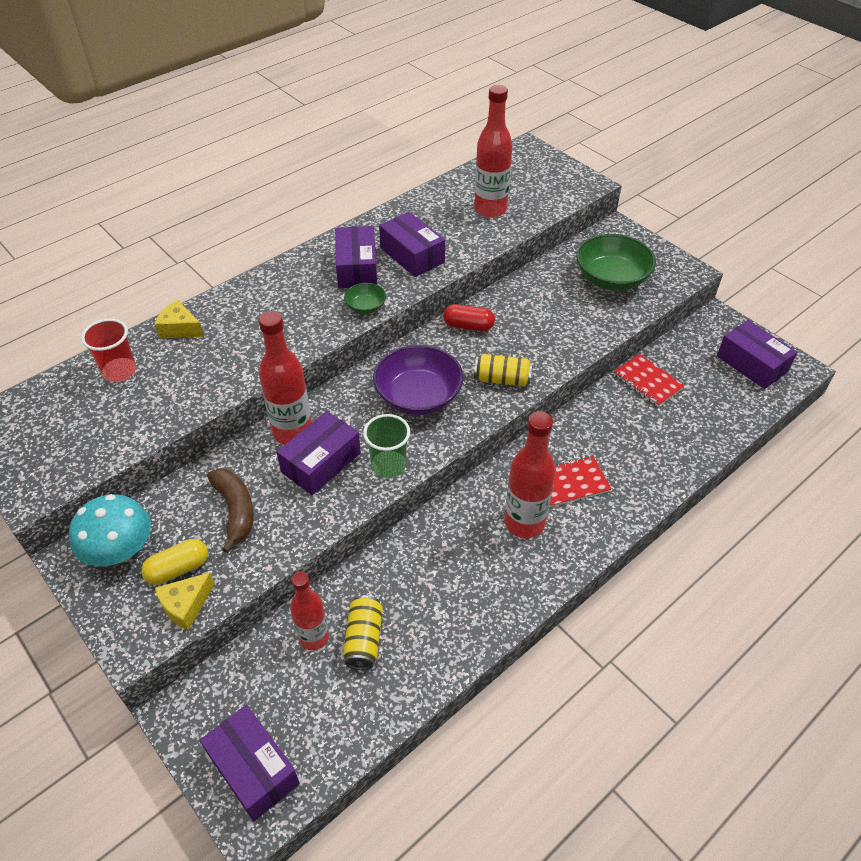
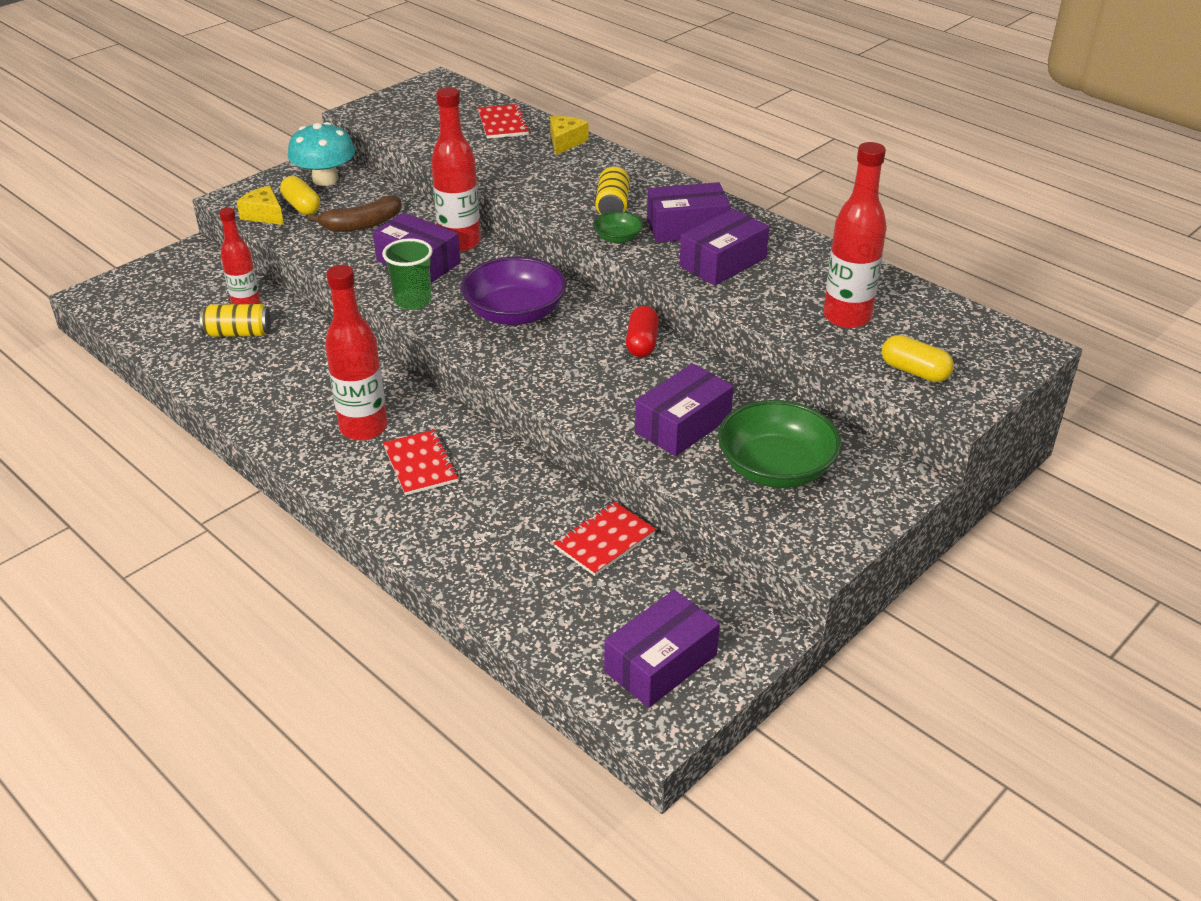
camera: 85 degrees right, 10 degrees down
(119, 371) = (503, 123): red cup -> red notebook
(253, 768) = (133, 290): purple box -> purple box (683, 425)
(502, 379) = (548, 371): yellow can -> yellow can (612, 205)
(552, 192) = (914, 371): none -> yellow capsule

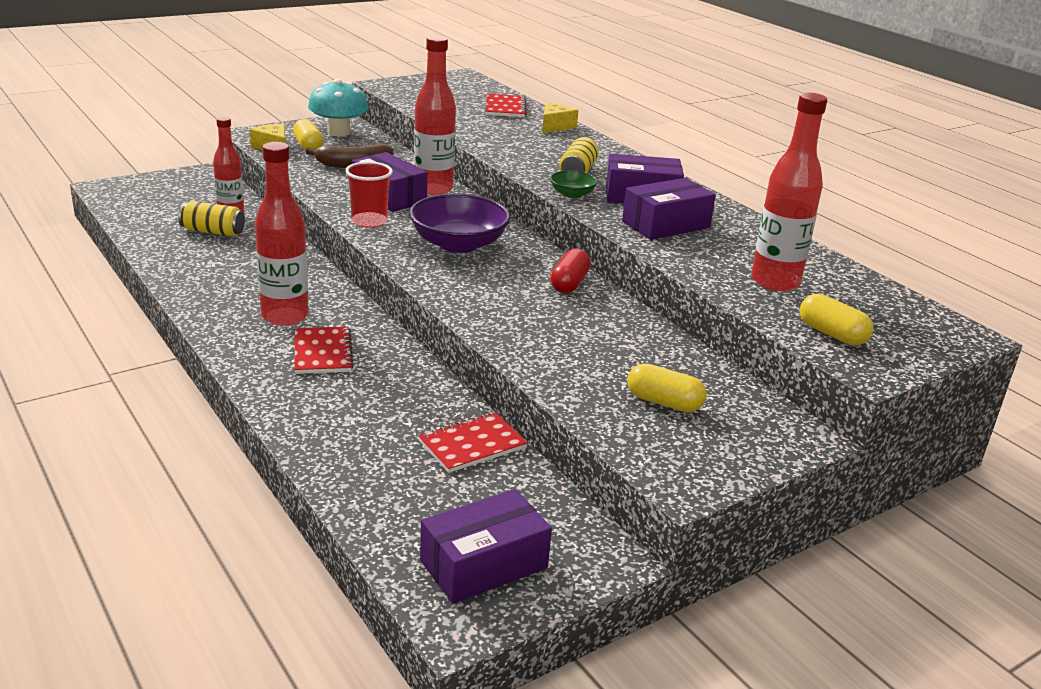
camera: 10 degrees right, 10 degrees down
(413, 301) = (369, 221): green cup -> red cup
(683, 425) = (582, 352): purple box -> none
(775, 468) = (664, 402): green bowl -> yellow capsule

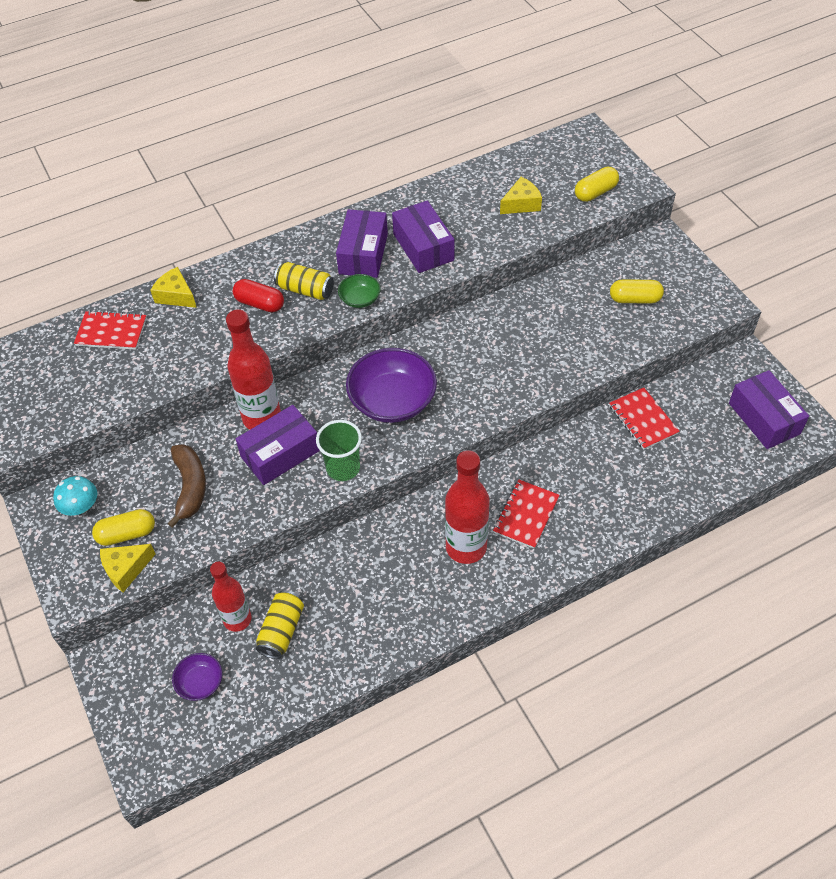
camera: 80 degrees left, 25 degrees up
(174, 203) = (200, 682): none -> purple bowl
(322, 352) = (526, 515): red notebook -> red notebook turned 60 degrees counterclockwise
(339, 132) = (81, 506): turquoise mushroom -> turquoise mushroom, size x0.60
(369, 221) = (343, 468): red cup -> green cup
(569, 284) = (466, 331): red capsule -> red capsule (260, 304)
(664, 402) = (635, 299): yellow capsule -> yellow capsule turned 60 degrees clockwise
(775, 282) = (521, 204): red bottle -> yellow cheese

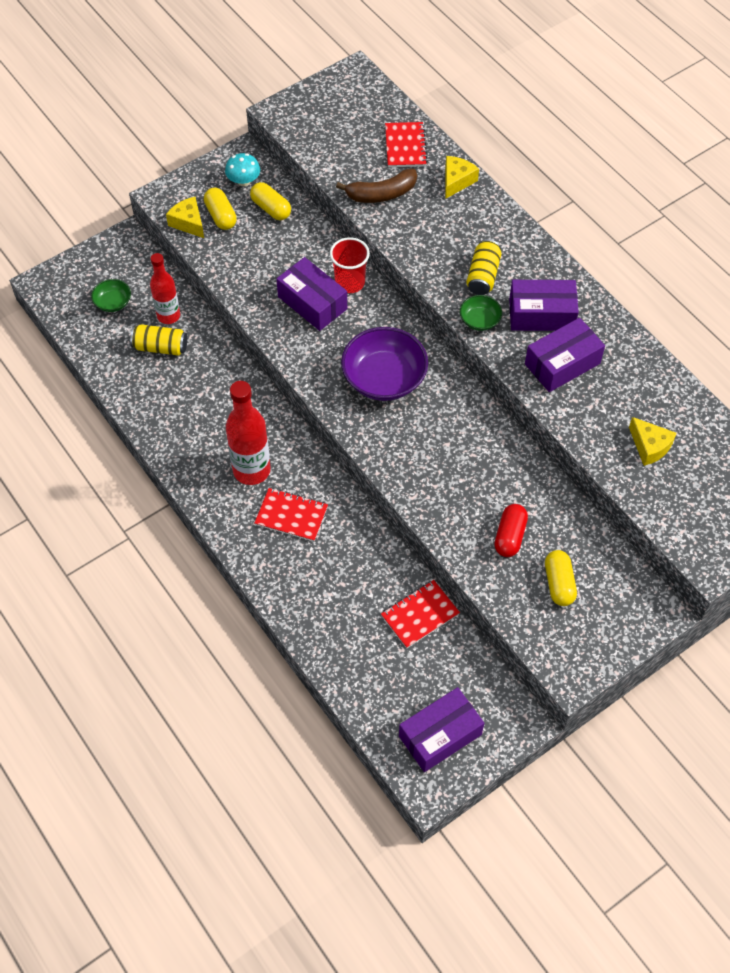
camera: 80 degrees right, 5 degrees up
(190, 487) = (270, 247): brown banana -> brown banana (381, 194)
(200, 682) = (113, 302): purple bowl -> green bowl
(260, 304) = (458, 244): red capsule -> red capsule (510, 536)
(262, 418) = (350, 282): red bottle -> red cup
(343, 468) = (302, 351): green cup -> none
(595, 192) = (687, 518): yellow capsule -> yellow capsule (271, 208)

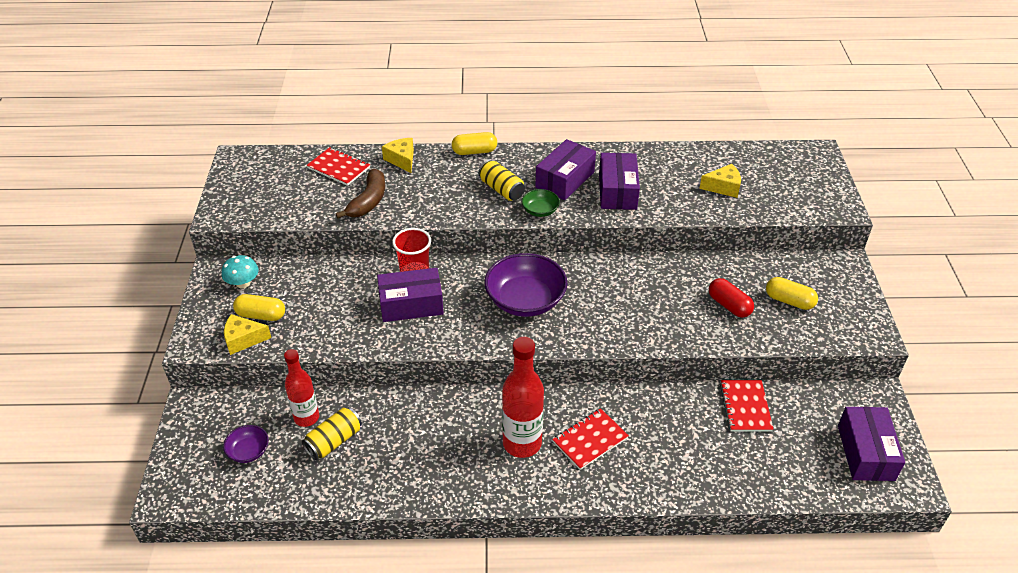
camera: 55 degrees left, 15 degrees down
(113, 302) = (248, 451): green bowl -> purple bowl
(271, 208) = (291, 281): yellow capsule -> yellow capsule (474, 151)

